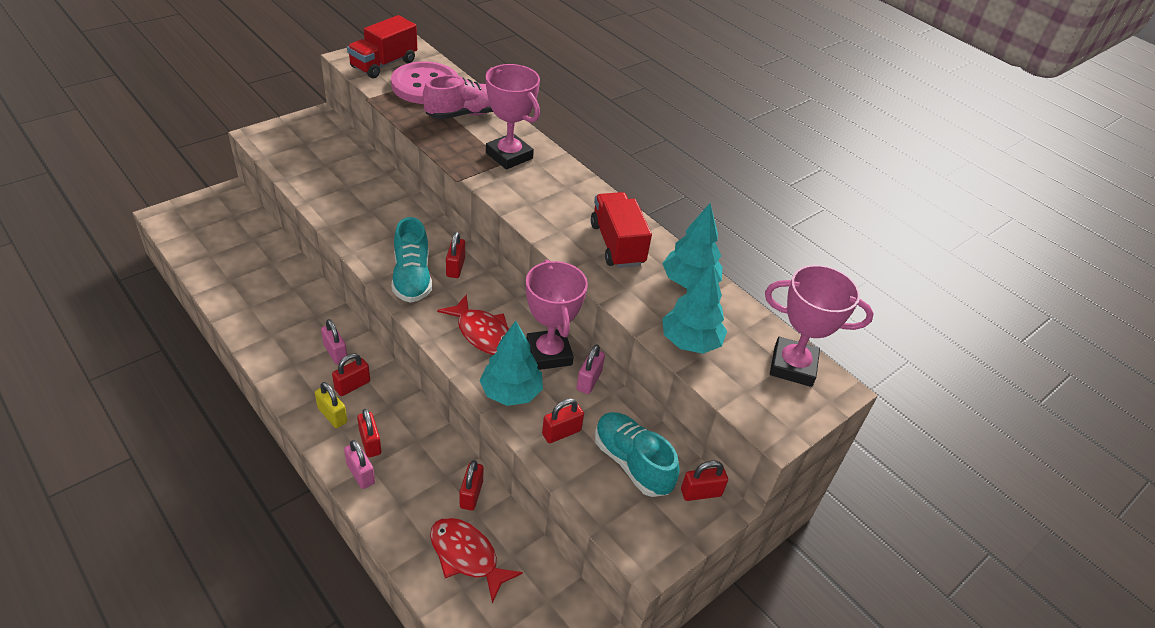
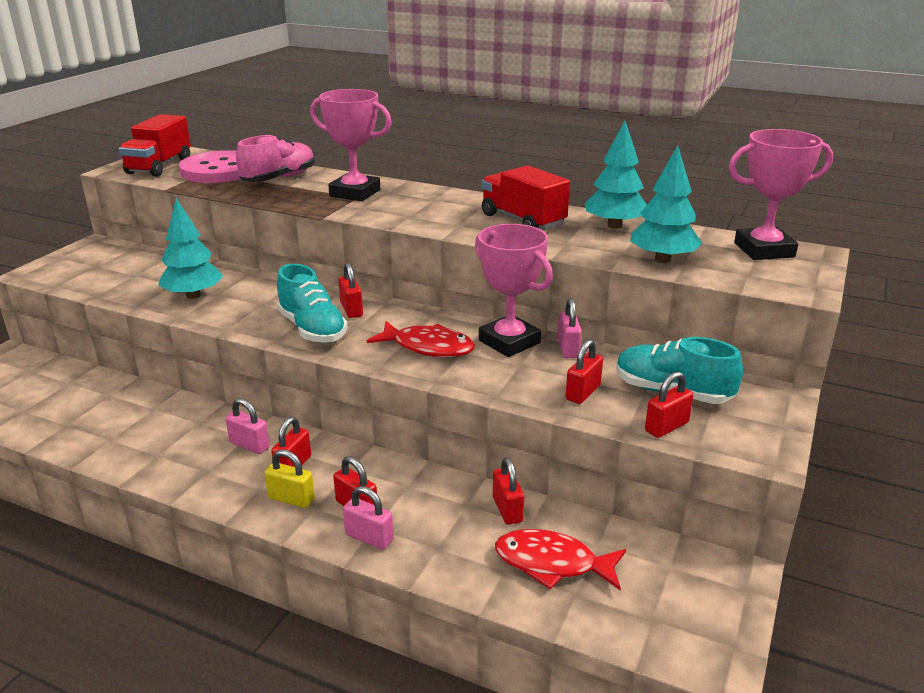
camera: 20 degrees left, 15 degrees down
(511, 393) = (502, 380): turquoise tree -> turquoise tree (193, 295)
(701, 493) = (755, 391): red padlock -> red padlock (666, 427)

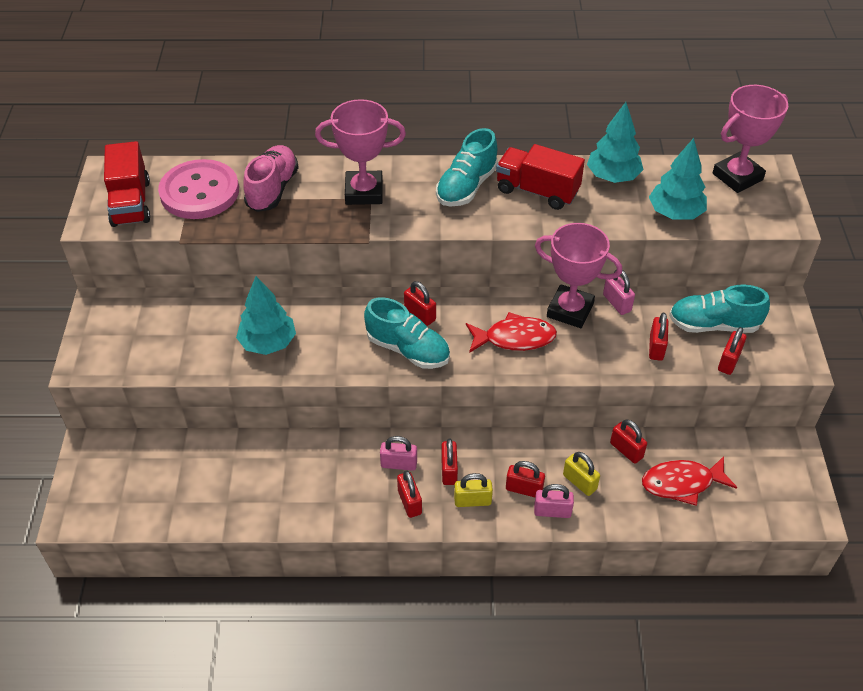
camera: 25 degrees left, 20 degrees up
(226, 479) = (409, 502): none -> red padlock
(425, 521) = (579, 482): none -> yellow padlock
(454, 206) = (466, 187): none -> turquoise shoe

